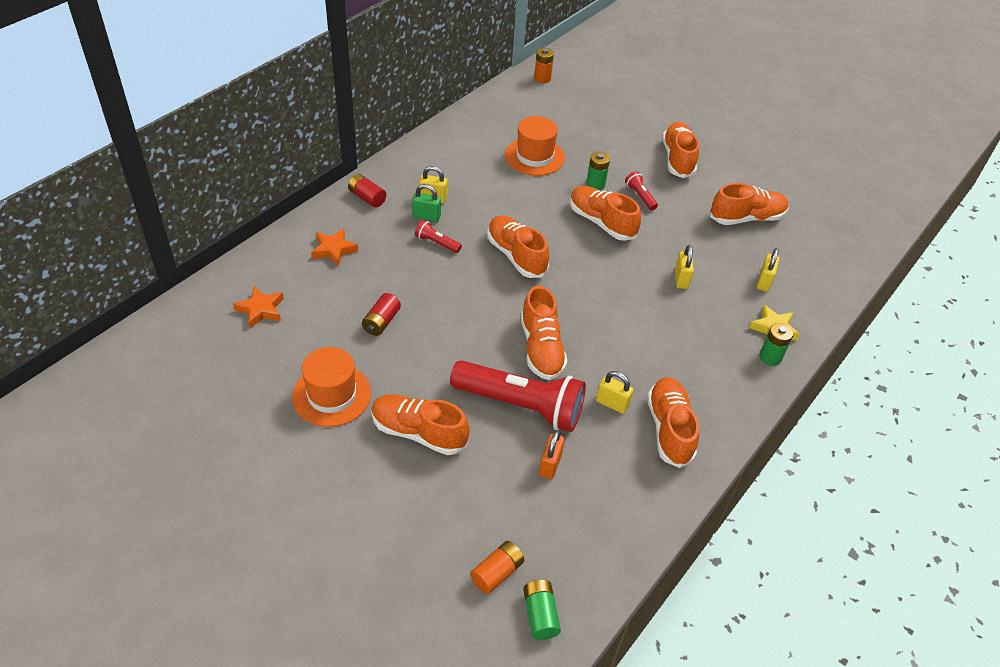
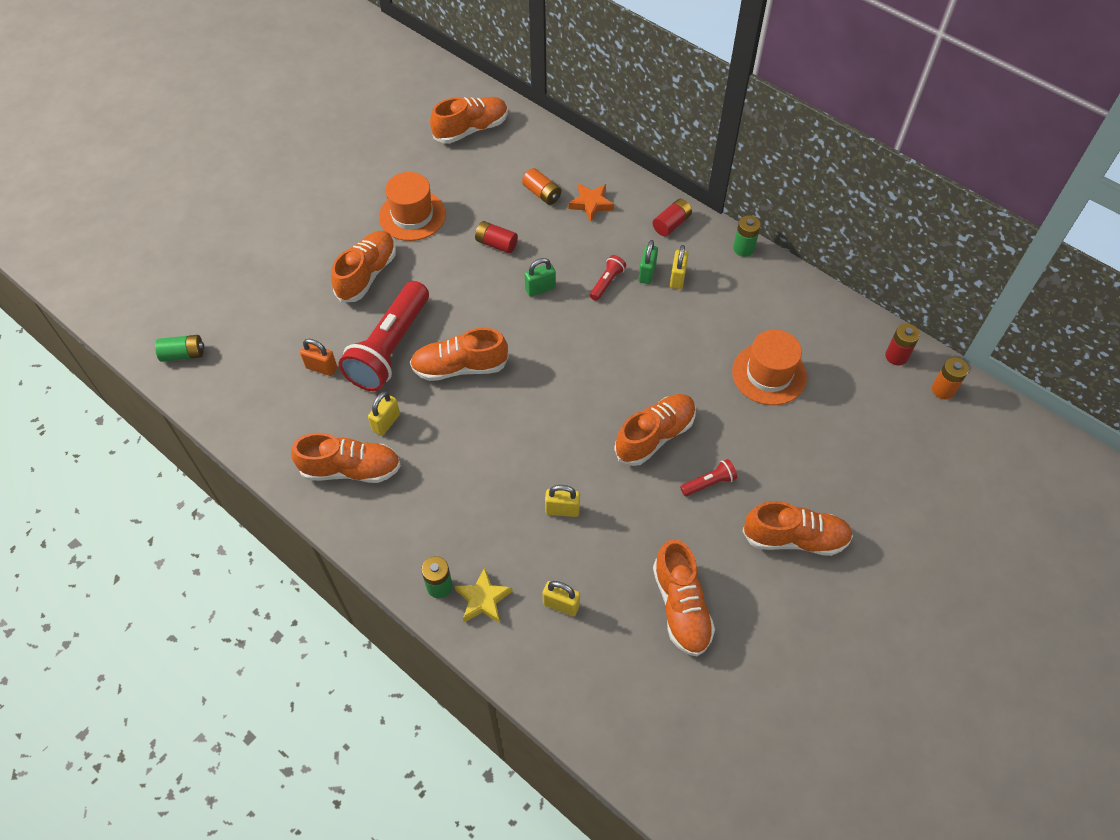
camera: 95 degrees right, 10 degrees up
(261, 310) = (511, 162): orange star -> none
(443, 289) = (540, 288): none -> green padlock
(497, 573) = (225, 327): orange battery -> orange battery (542, 193)
(513, 94) = (896, 356): none -> red battery
(516, 256) = (592, 350): orange shoe -> orange shoe (471, 129)
(595, 184) = (725, 435): green battery -> green battery (743, 249)

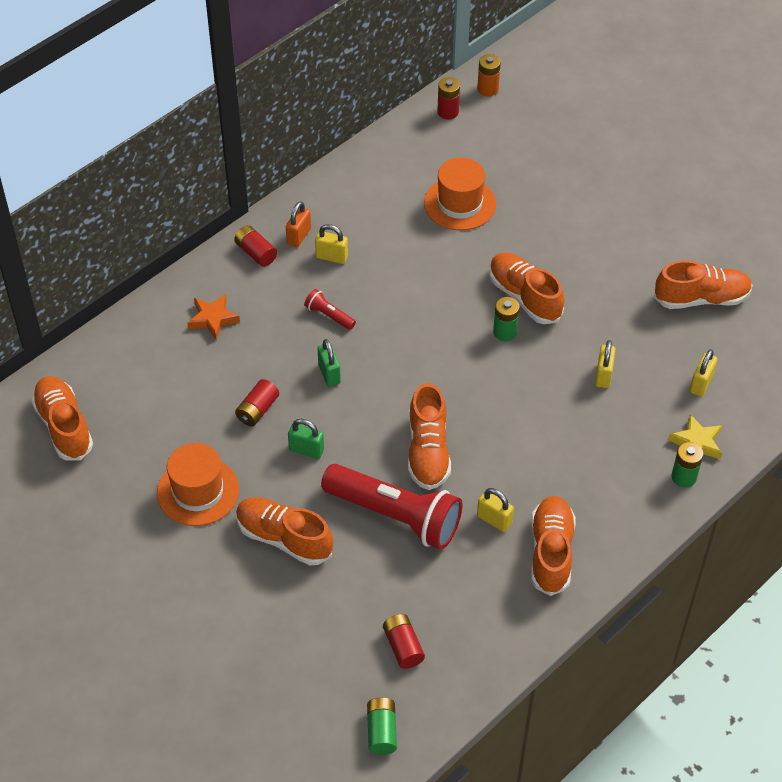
camera: 85 degrees left, 5 degrees down
(259, 363) = (403, 647): none -> red battery
(321, 368) = (416, 583): orange padlock -> orange padlock (299, 236)
(542, 193) = (188, 362): orange battery -> none
(647, 273) = (321, 281): green padlock -> green padlock (306, 450)
(709, 483) = (578, 263): red flashlight -> none
(743, 249) = (300, 199): green battery -> green battery (505, 332)
(794, 538) = (635, 213): orange shoe -> none

